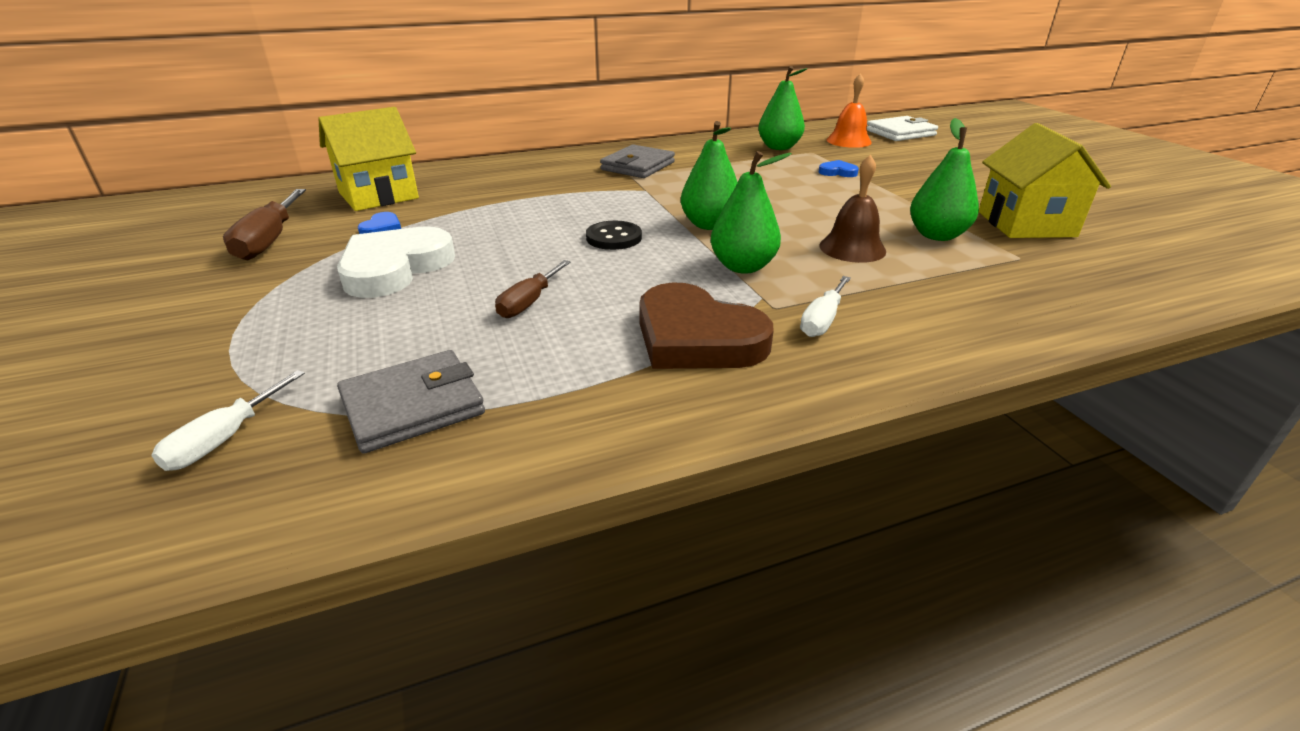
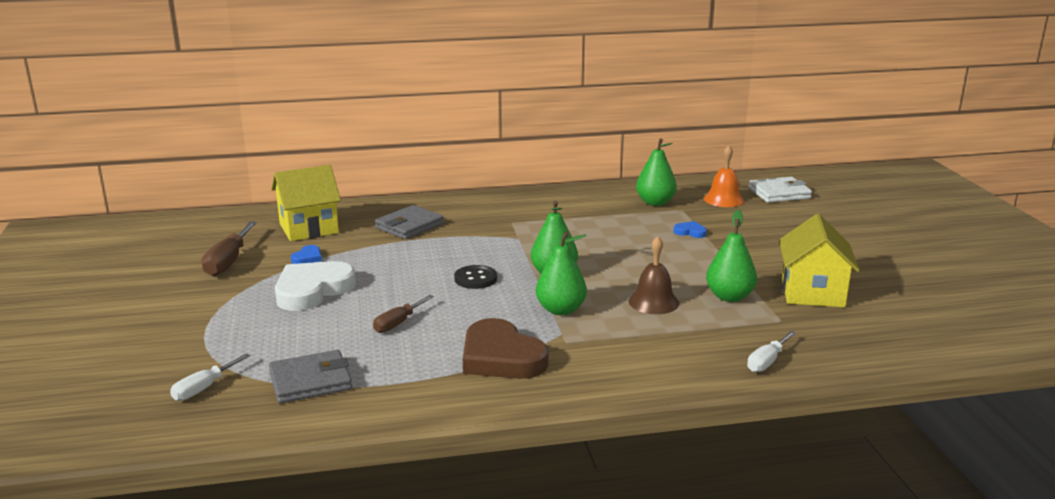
camera: 10 degrees right, 10 degrees down
(637, 166) = (522, 214): grey wallet -> grey wallet (409, 226)
(822, 320) = (594, 353): white screwdriver -> white screwdriver (767, 362)

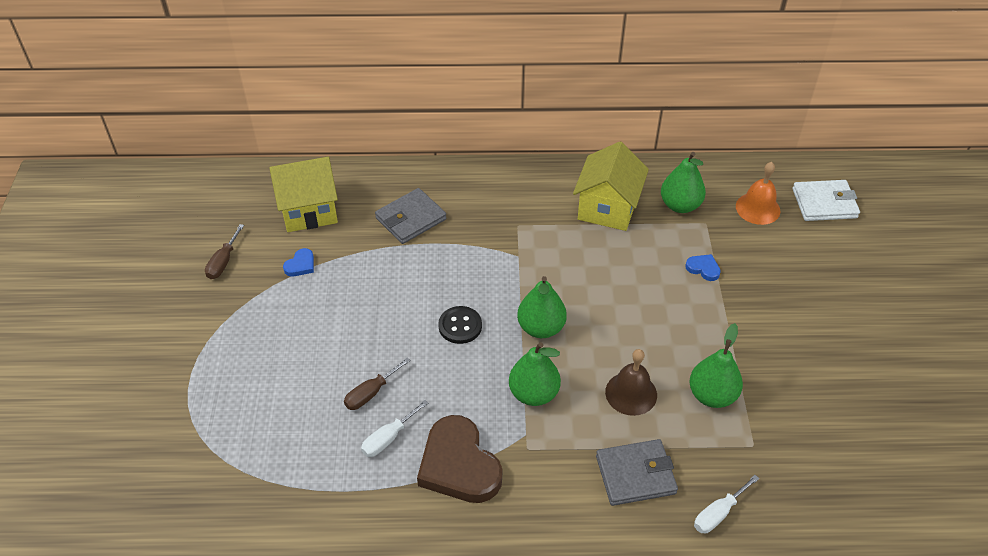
camera: 10 degrees right, 25 degrees up
(203, 388) = (179, 471): white screwdriver -> white screwdriver (388, 438)
(228, 262) = (223, 262): brown screwdriver -> brown screwdriver, size x0.63
(310, 381) = (276, 475): grey wallet -> grey wallet (635, 475)
(312, 290) = (298, 324): white heart -> none
(812, 293) = (802, 401): yellow house -> yellow house (607, 208)

